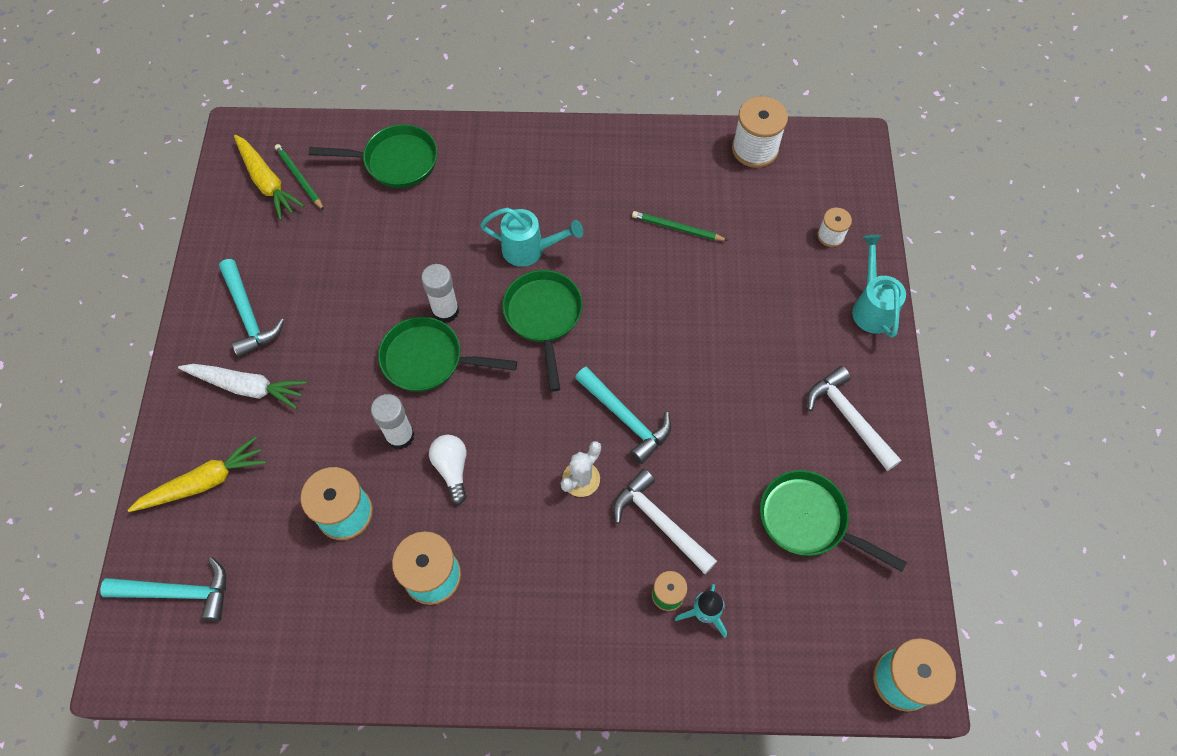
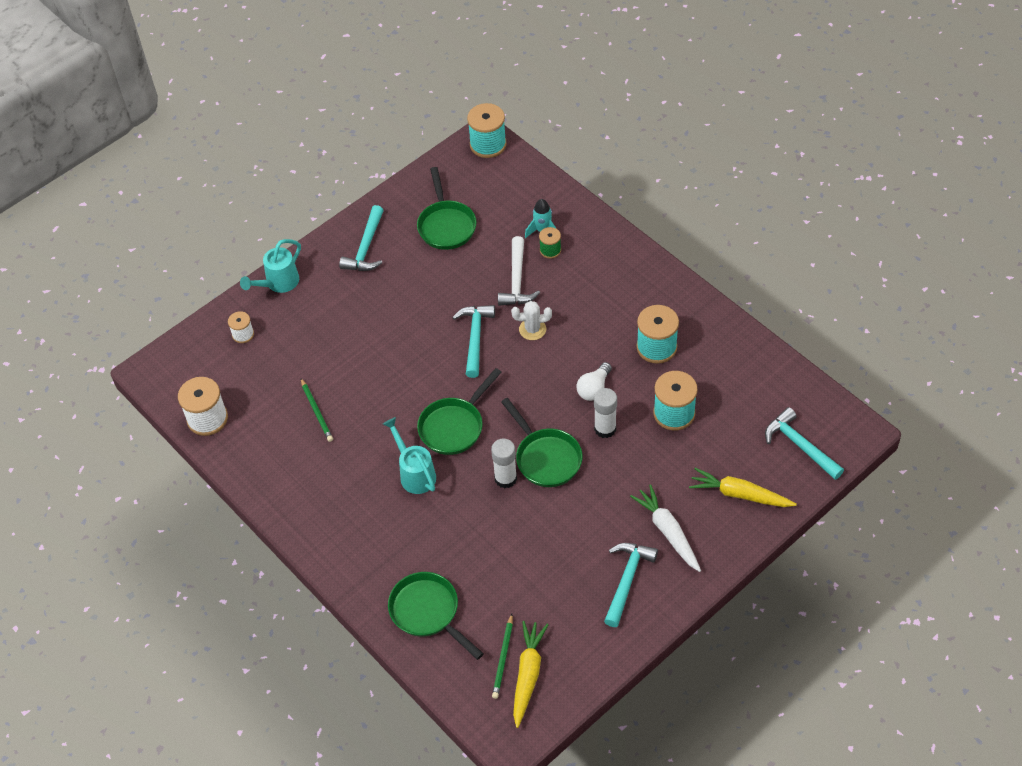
camera: 130 degrees left, 10 degrees down
(849, 417) = (366, 247): white hammer -> turquoise hammer

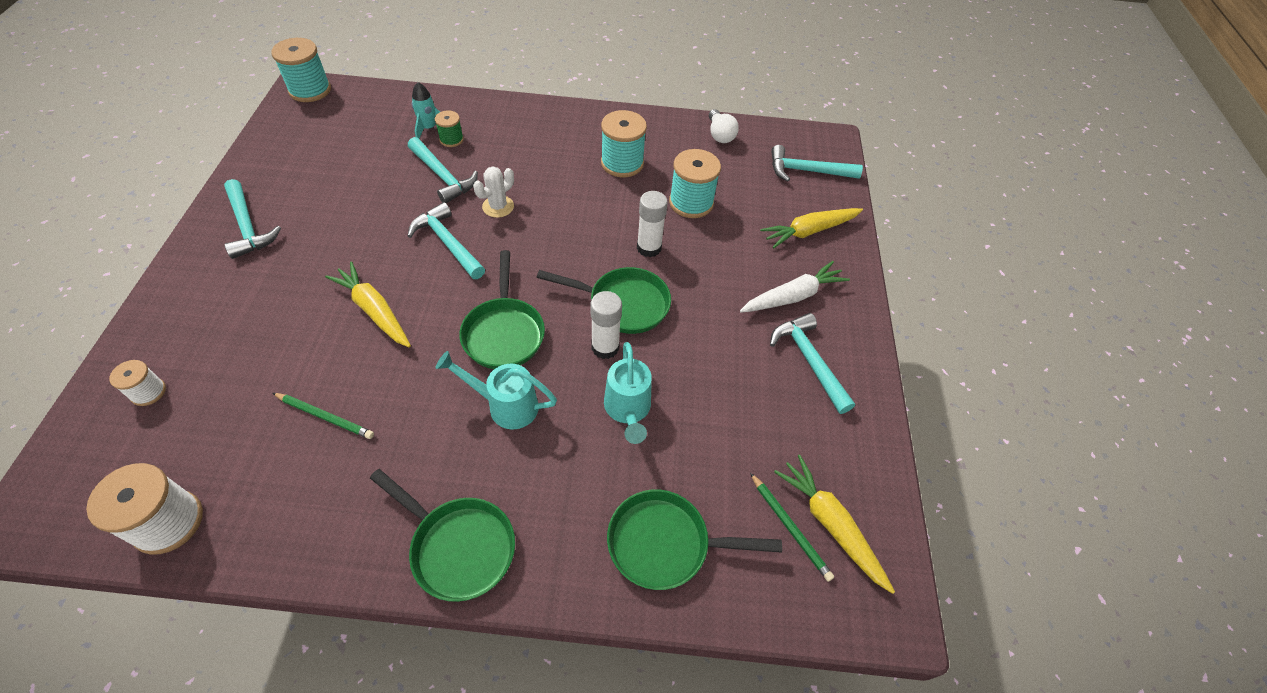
camera: 50 degrees left, 0 degrees up
(278, 283) = (159, 313): turquoise watering can -> turquoise watering can (628, 410)
(392, 359) = (374, 310): none -> yellow carrot
(446, 225) = (325, 167): green pan -> green pan (458, 547)
(517, 280) = (443, 176): white hammer -> turquoise hammer
(594, 388) = (604, 222): white light bulb -> white light bulb (720, 135)
(668, 532) = (792, 296): white carrot -> white carrot turned 135 degrees clockwise

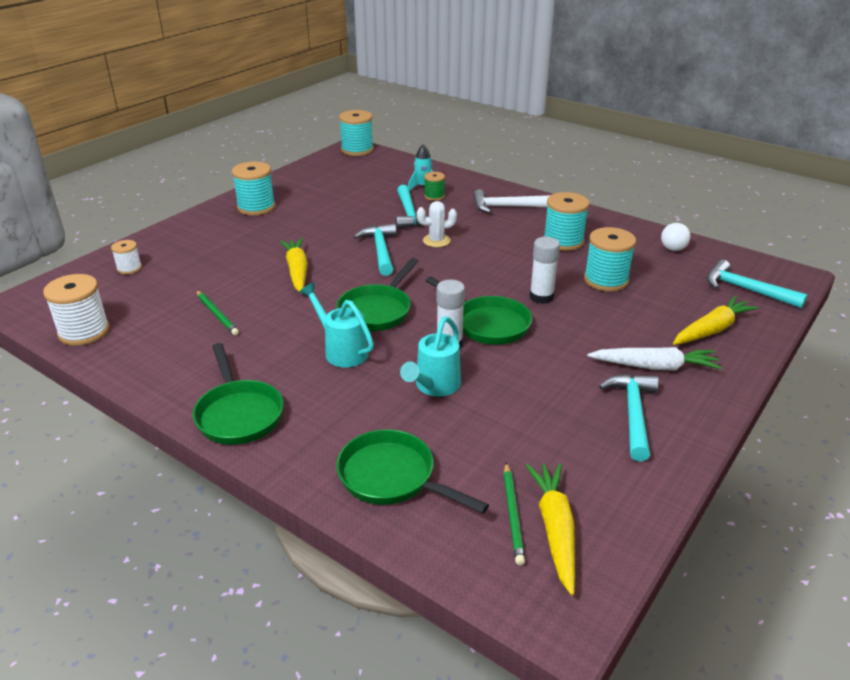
camera: 35 degrees right, 20 degrees down
(248, 226) = (256, 207): turquoise hammer -> turquoise spool
(537, 132) = (506, 207): none -> white hammer
(809, 231) = (712, 330): yellow carrot -> yellow carrot turned 135 degrees clockwise

